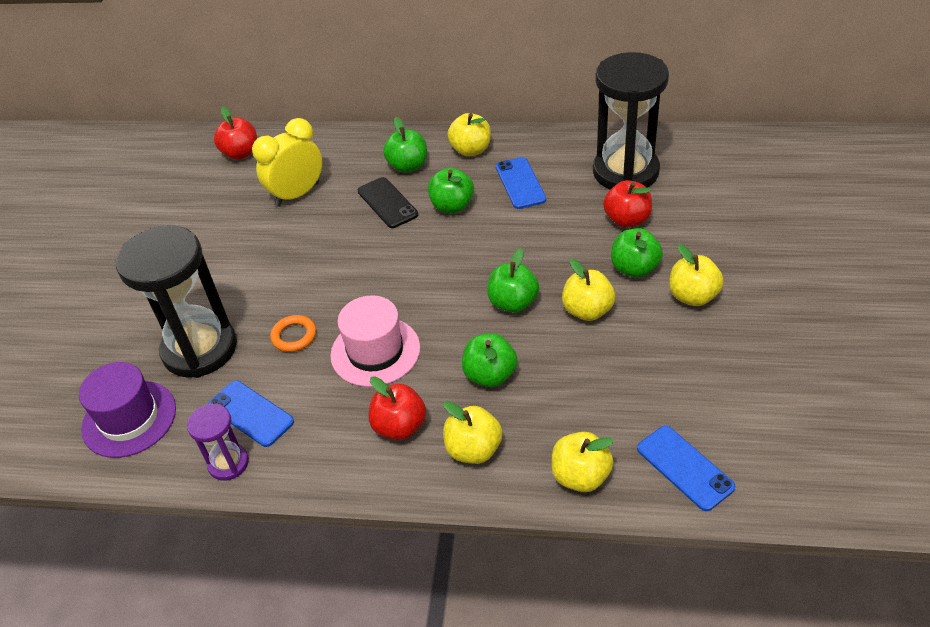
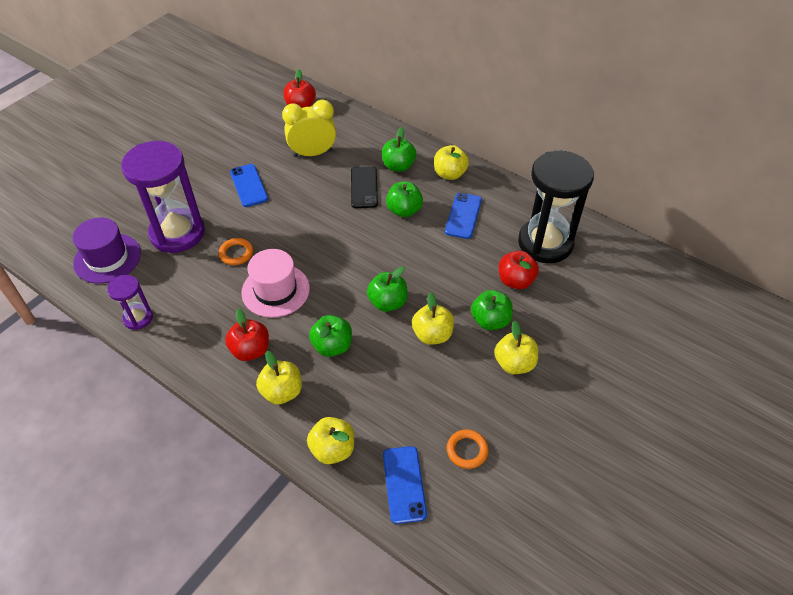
camera: 25 degrees right, 5 degrees up
(199, 349) = (177, 233): black hourglass -> purple hourglass
(251, 413) = (174, 292): blue phone -> blue phone (248, 185)
(718, 401) = (467, 450): none -> orange ring

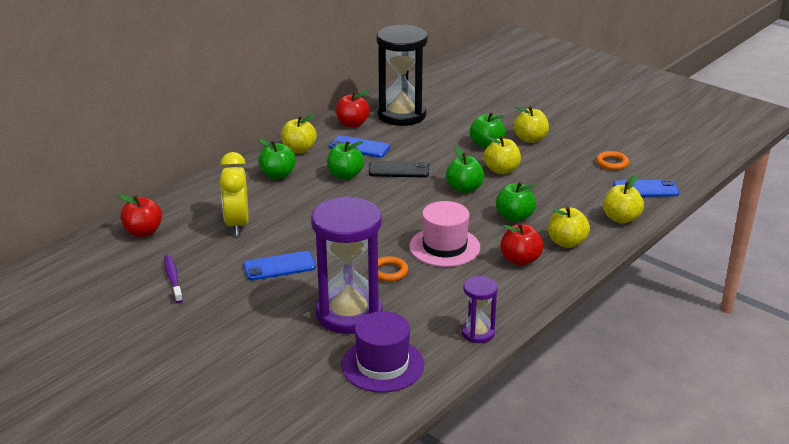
camera: 85 degrees left, 20 degrees down
(235, 132) = (173, 279): none -> purple toothbrush
(364, 187) = (305, 195): black phone -> black phone (399, 170)
(515, 281) = (443, 131): red apple -> red apple (352, 124)

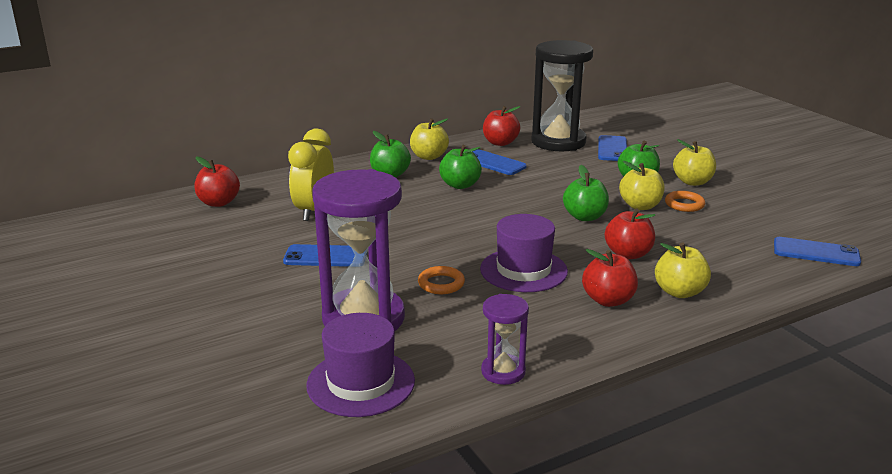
camera: 20 degrees right, 5 degrees down
(173, 279) = (209, 248): purple toothbrush -> none
(399, 170) = (521, 189): black phone -> none
(444, 247) = (523, 270): pink hat -> purple hat
(450, 115) = (612, 149): none -> blue phone
(514, 217) = (628, 254): green apple -> red apple
(612, 163) = (783, 219): orange ring -> orange ring (684, 204)
(621, 218) = (766, 278): yellow apple -> none

